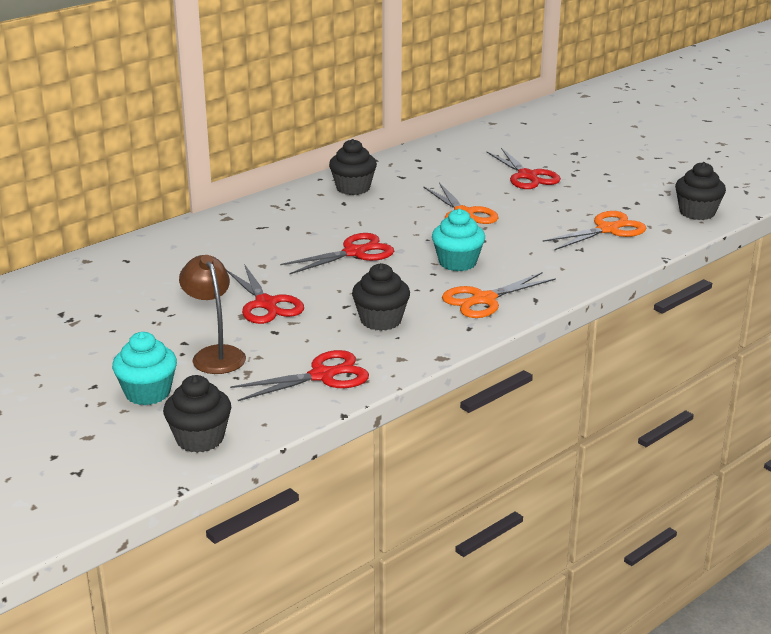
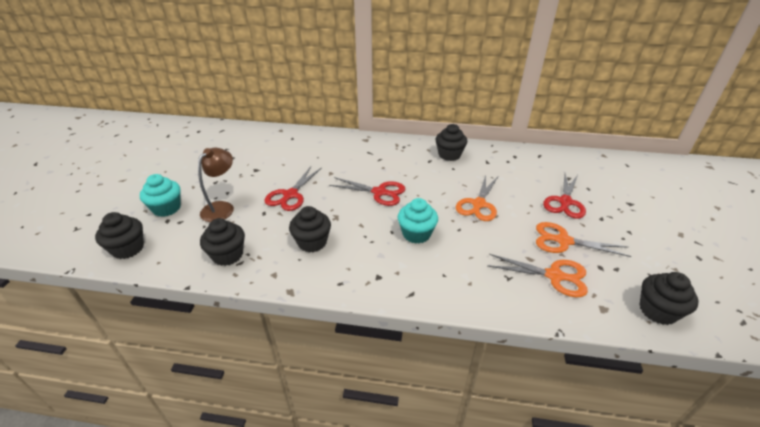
camera: 50 degrees right, 10 degrees up
(323, 376) = (228, 255): red scissors -> black cupcake
(483, 300) = (382, 270): orange scissors -> orange scissors (563, 241)

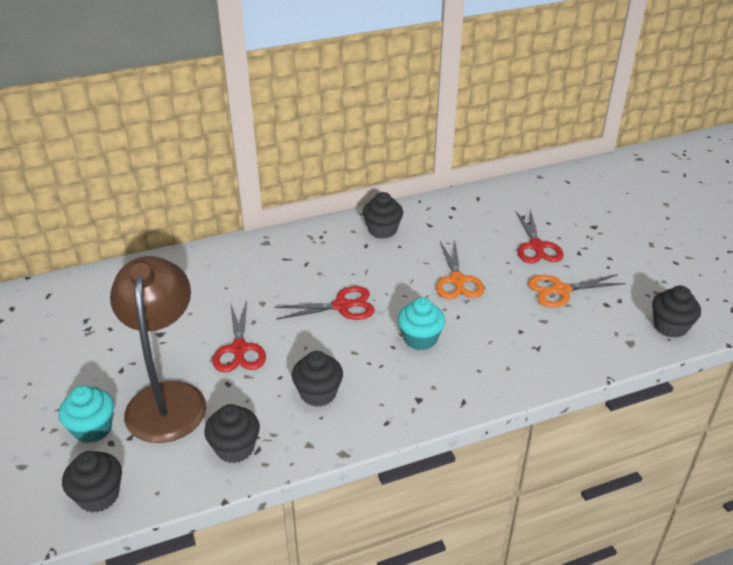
camera: 30 degrees left, 0 degrees up
(222, 207) = (167, 398): brown lamp -> brown lamp, size x1.79
(554, 276) = (575, 329): orange scissors -> none

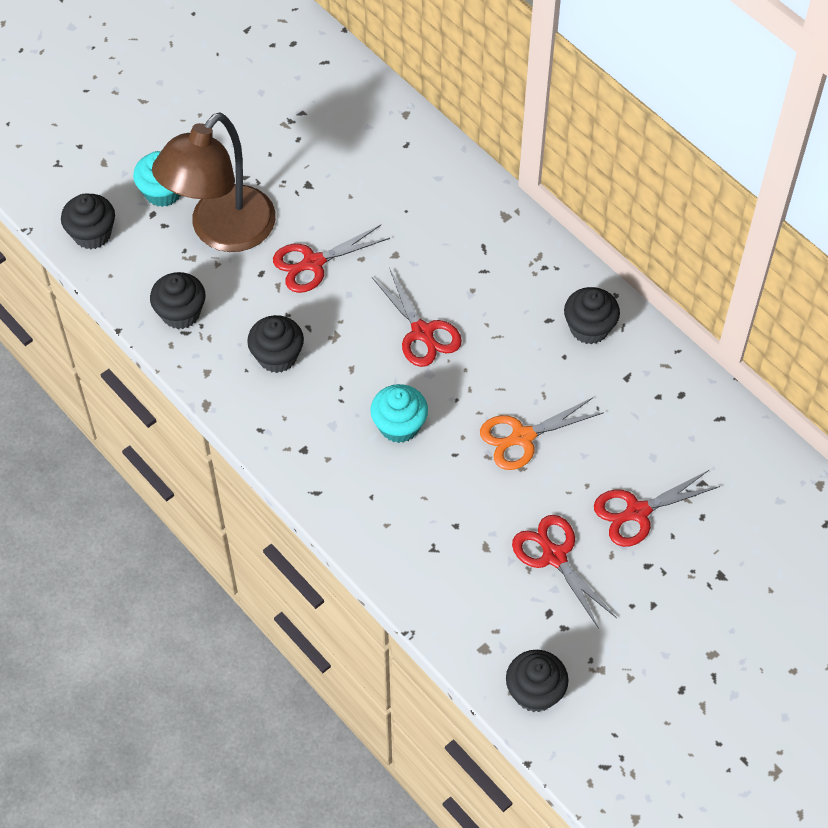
camera: 70 degrees right, 20 degrees up
(167, 398) = (222, 232): brown lamp -> brown lamp turned 150 degrees clockwise
(560, 290) = (554, 555): orange scissors -> red scissors

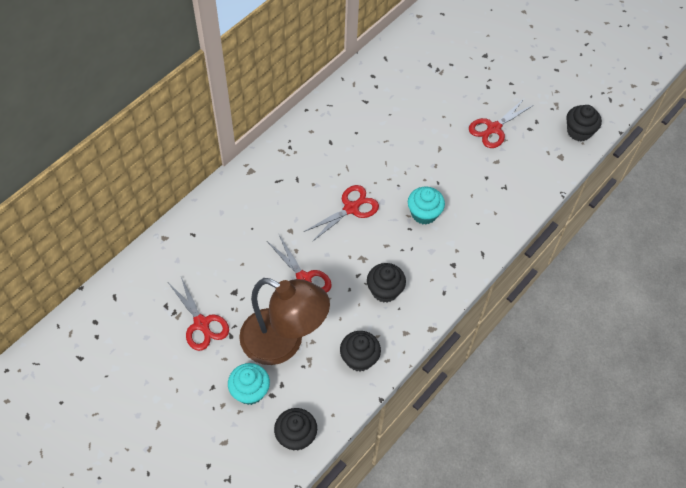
camera: 100 degrees left, 0 degrees up
(522, 437) = (418, 149): orange scissors -> none
(589, 328) = (333, 121): black cupcake -> none
(637, 512) = (456, 92): red scissors -> red scissors (202, 324)

